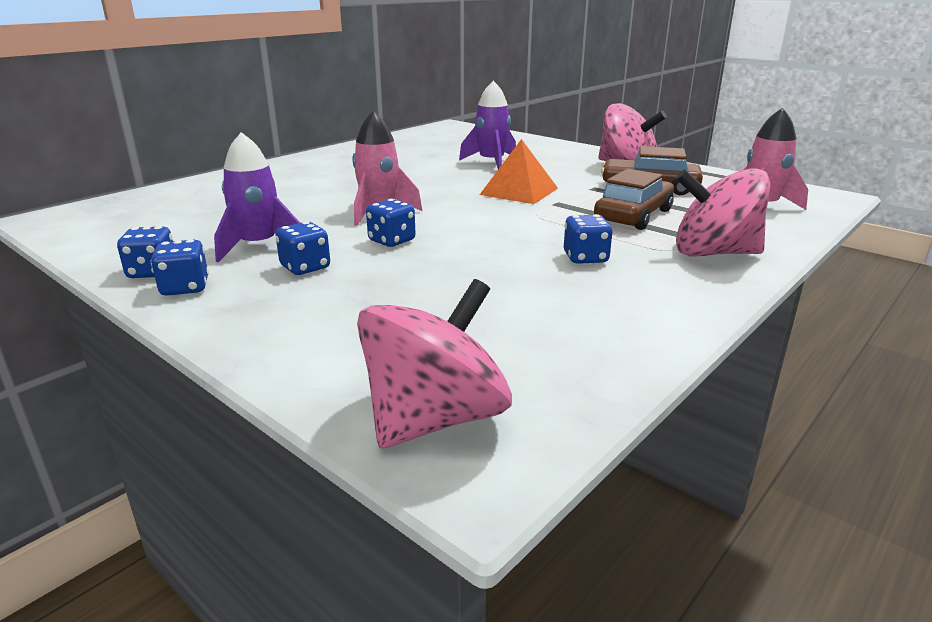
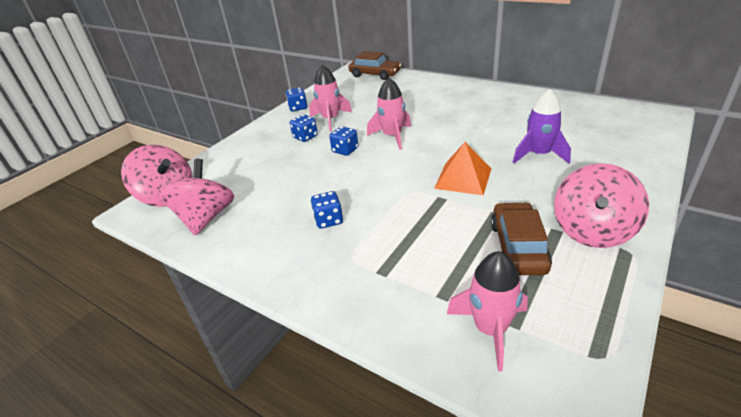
camera: 85 degrees right, 10 degrees up
(185, 288) = (282, 119): blue dice -> none
(258, 246) = (330, 119): purple rocket -> pink rocket
(633, 215) = (425, 239): brown car -> brown car (375, 74)
(713, 253) = (347, 283): pink spinning top -> pink spinning top (205, 218)

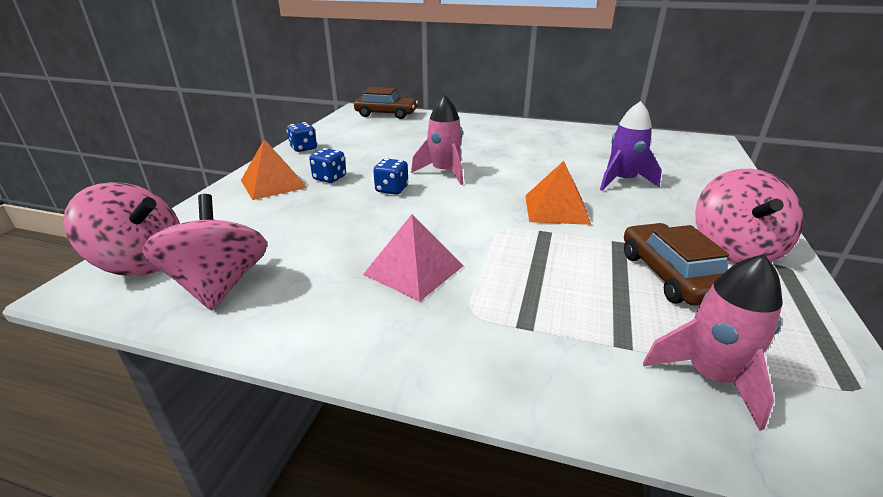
camera: 20 degrees left, 5 degrees down
(265, 140) = (273, 183): none -> orange pyramid
(329, 220) = (413, 270): blue dice -> pink pyramid
(330, 119) = (354, 158): pink rocket -> none

